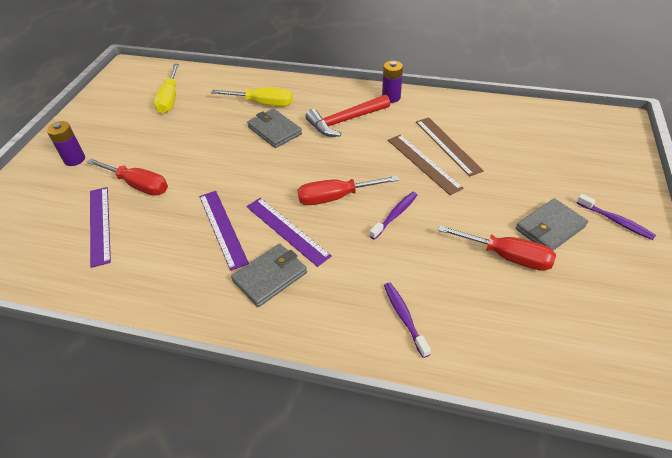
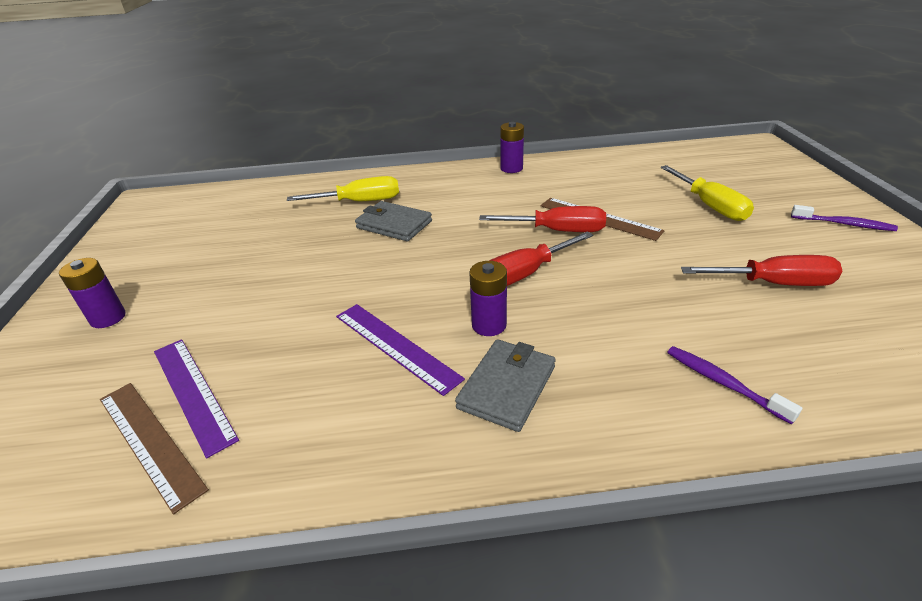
camera: 20 degrees left, 10 degrees down
(138, 185) = (232, 326): red screwdriver -> red screwdriver (557, 231)
(169, 99) = (227, 221): yellow screwdriver -> yellow screwdriver (710, 206)
(287, 230) = (489, 325): purple ruler -> purple battery
(345, 121) = (475, 198): red hammer -> none
(395, 215) = (611, 274): purple toothbrush -> none
(447, 145) = (611, 197): brown ruler -> brown ruler (149, 441)
(550, 228) = (789, 245): grey wallet -> none

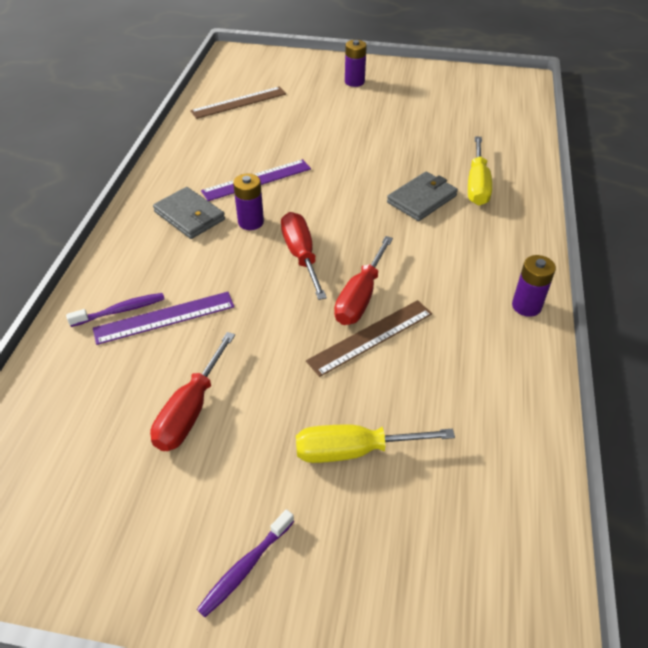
camera: 105 degrees right, 10 degrees up
(193, 392) = (266, 112): purple ruler -> purple ruler (164, 318)

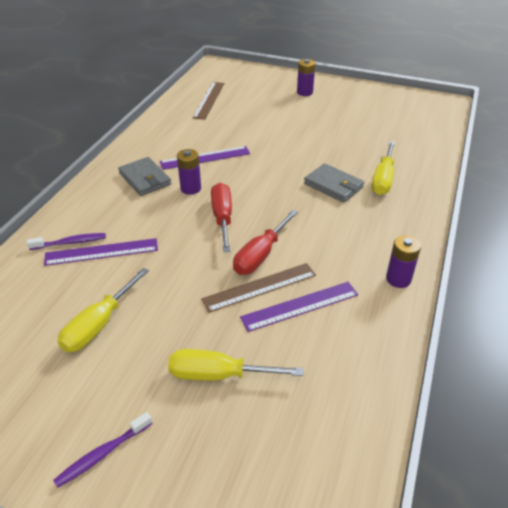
camera: 10 degrees right, 5 degrees down
(190, 410) = (99, 324): red screwdriver -> yellow screwdriver
(239, 102) = (209, 100): brown ruler -> brown ruler turned 60 degrees counterclockwise
(422, 199) = (333, 185): grey wallet -> grey wallet turned 75 degrees clockwise
(424, 354) = (300, 306): none -> purple ruler

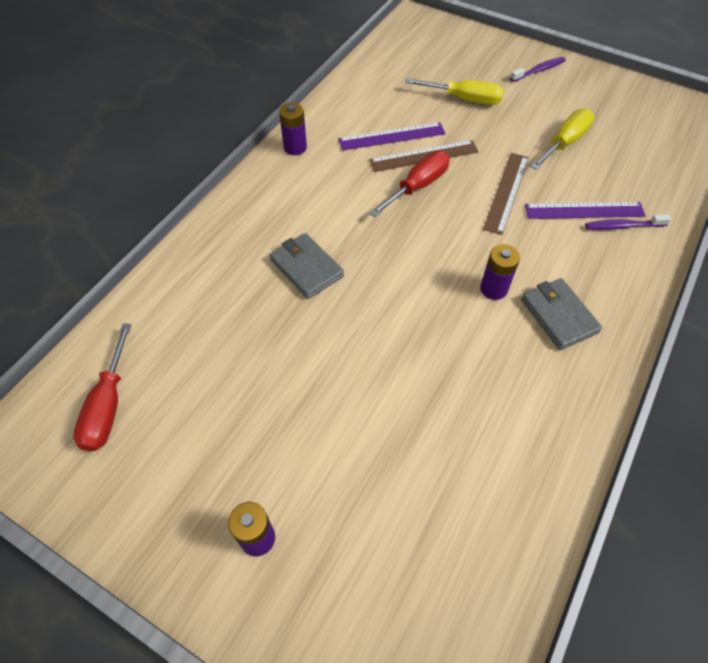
camera: 170 degrees left, 15 degrees up
(205, 158) = (474, 349): purple ruler -> none
(209, 100) = (466, 539): brown ruler -> brown ruler (506, 192)
(222, 218) = (454, 237): red screwdriver -> red screwdriver (108, 405)
(383, 179) = (238, 269): yellow screwdriver -> none

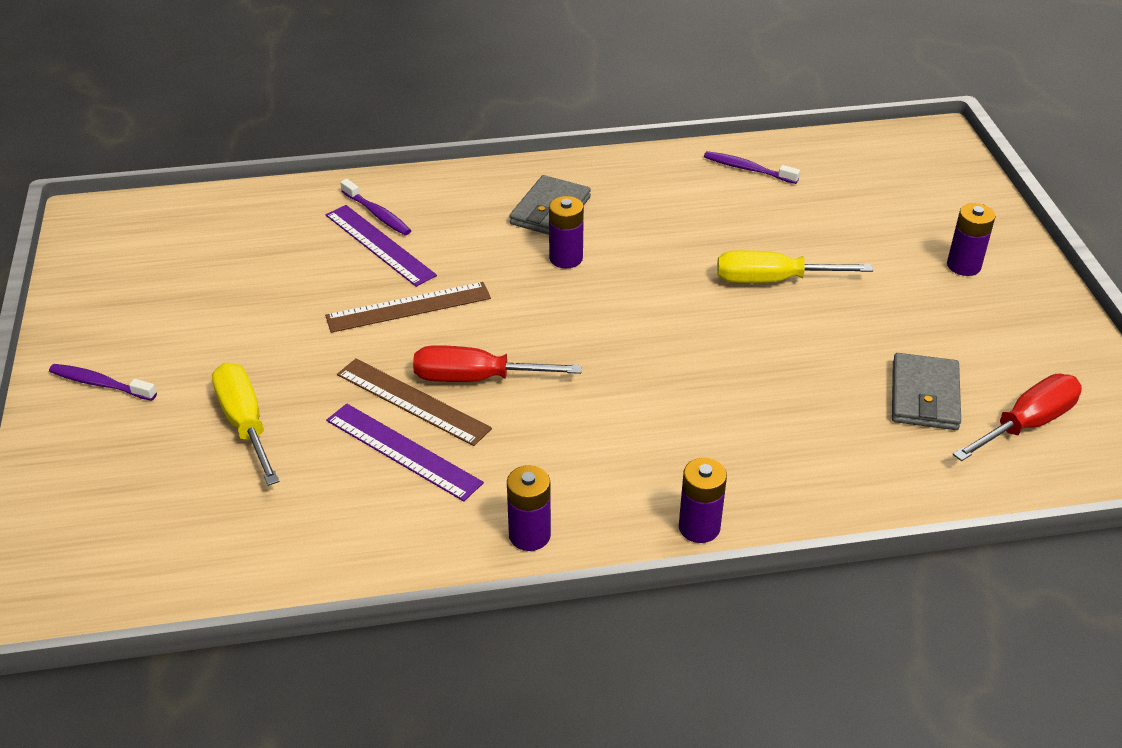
camera: 130 degrees left, 15 degrees down
(230, 202) = (699, 527): none -> purple battery
(306, 268) = (704, 395): grey wallet -> grey wallet (924, 396)
(519, 494) = (747, 169): none -> purple toothbrush
(565, 142) = (263, 300): yellow screwdriver -> yellow screwdriver (772, 280)

